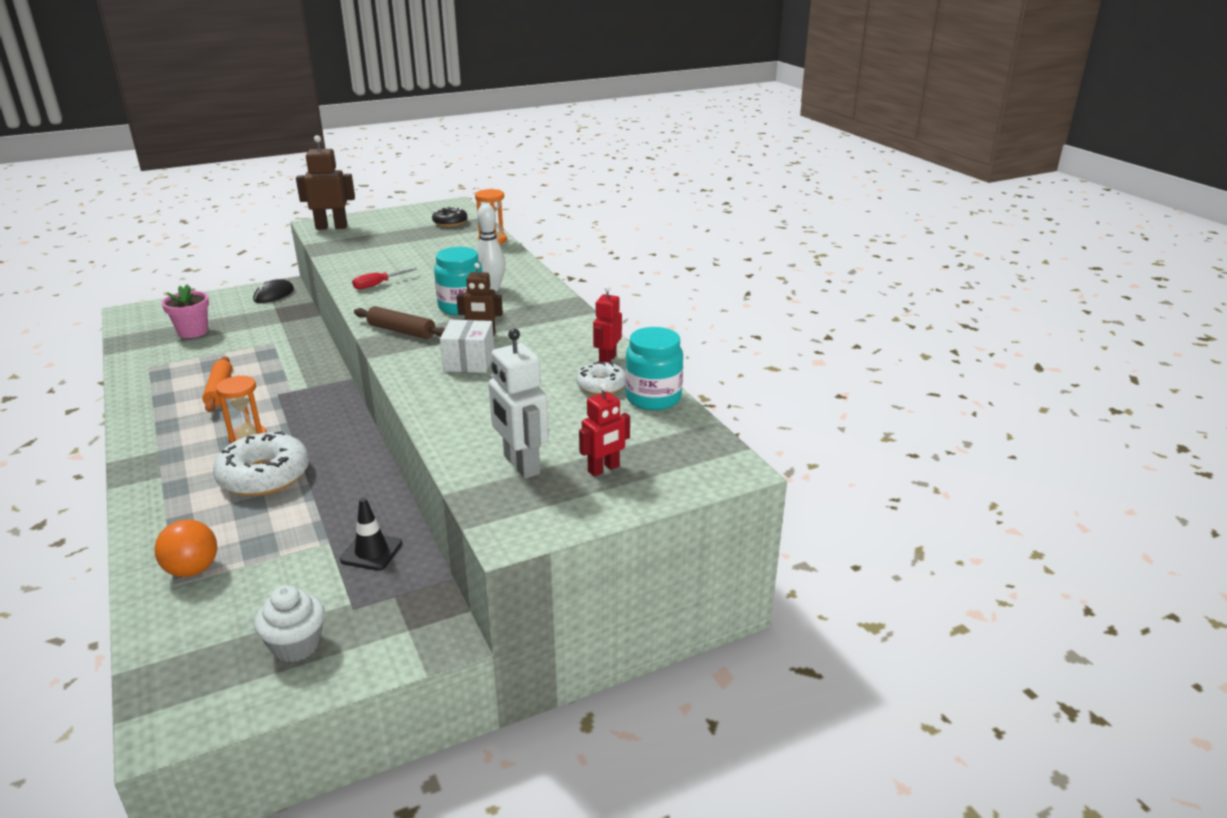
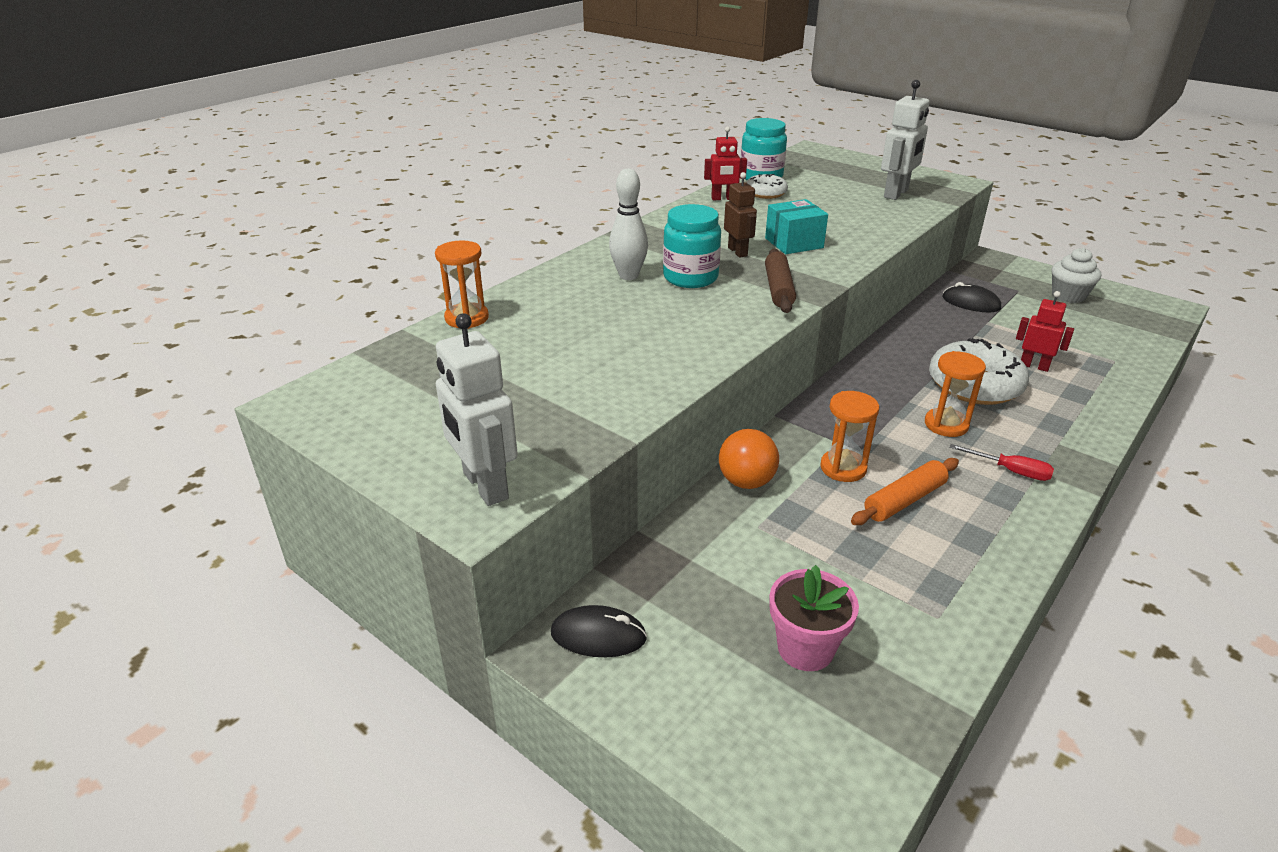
camera: 115 degrees left, 5 degrees up
(192, 570) = (1094, 360): orange ball -> orange ball (746, 482)
(272, 382) = (843, 468): none -> orange hourglass
(331, 227) = (484, 486): brown robot -> white robot
(371, 552) = (971, 303): black traffic cone -> black mouse
(378, 284) = (683, 344): red screwdriver -> red screwdriver (1010, 471)
(450, 222) = (401, 374): black donut -> none
(469, 362) = (794, 243): white box -> turquoise box
(604, 469) = (863, 174): red robot -> red robot (1034, 366)

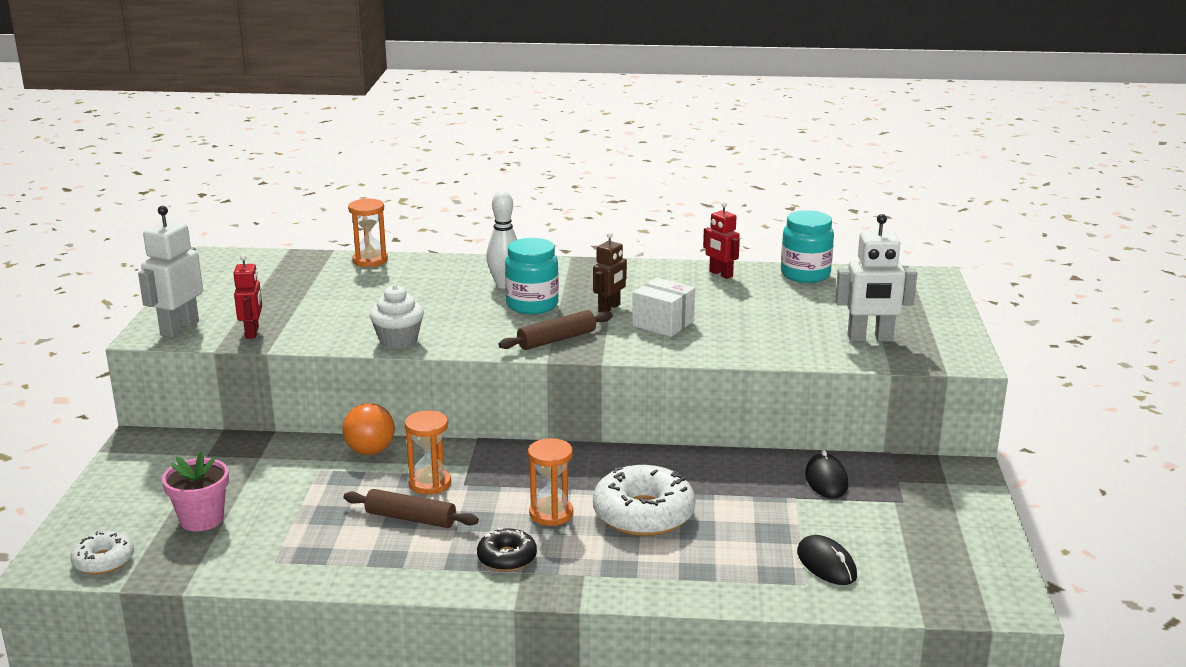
camera: 55 degrees right, 10 degrees down
(598, 635) = (161, 450): black mouse -> black mouse (826, 564)
(765, 193) = (765, 286): white donut -> white donut (104, 561)
(794, 243) = (663, 323): turquoise box -> white box
(904, 500) = (410, 518): orange rolling pin -> brown rolling pin
(1010, 471) = (507, 558): red screwdriver -> black donut
(1034, 366) = (726, 538): red robot -> red robot (252, 332)
(1068, 295) = (937, 533): white cupcake -> white cupcake (398, 340)

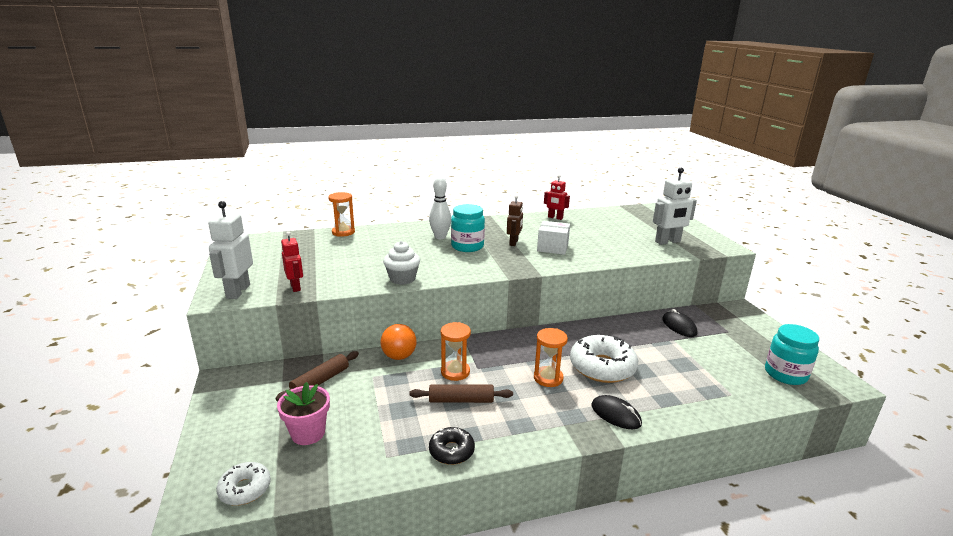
camera: 20 degrees left, 0 degrees up
(507, 558) = (546, 416): black donut -> black donut (451, 451)
(557, 339) = (501, 265): brown rolling pin -> brown rolling pin (320, 381)
(805, 274) = (598, 213): turquoise jar -> turquoise jar (785, 374)
(826, 564) = (730, 378): black mouse -> black mouse (615, 414)

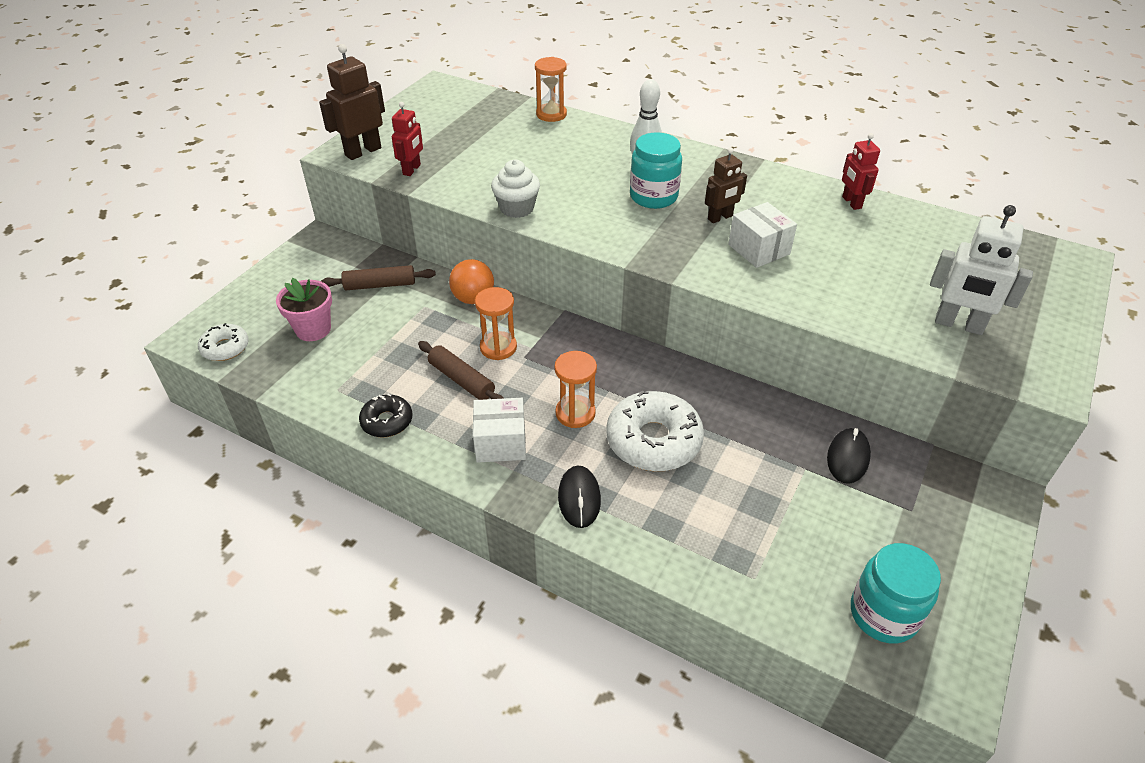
camera: 45 degrees right, 20 degrees up
(238, 291) = (363, 151): white robot -> brown robot
(535, 416) = (500, 443): none -> white box

